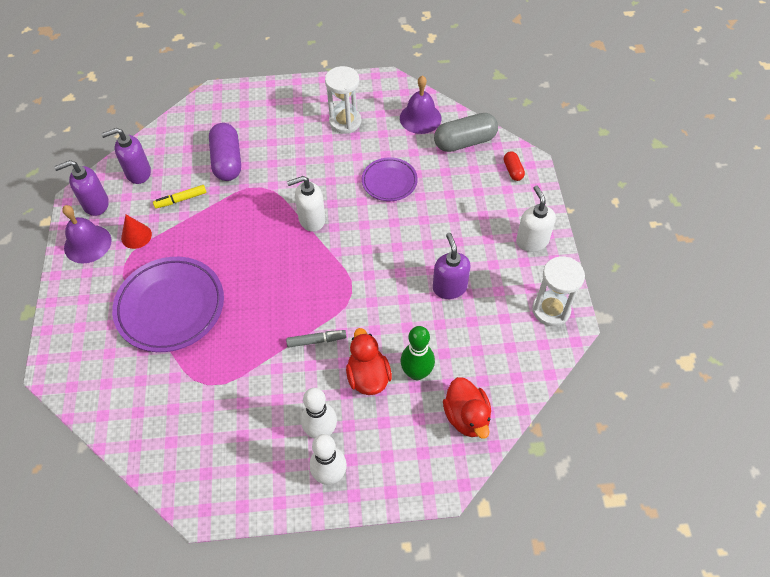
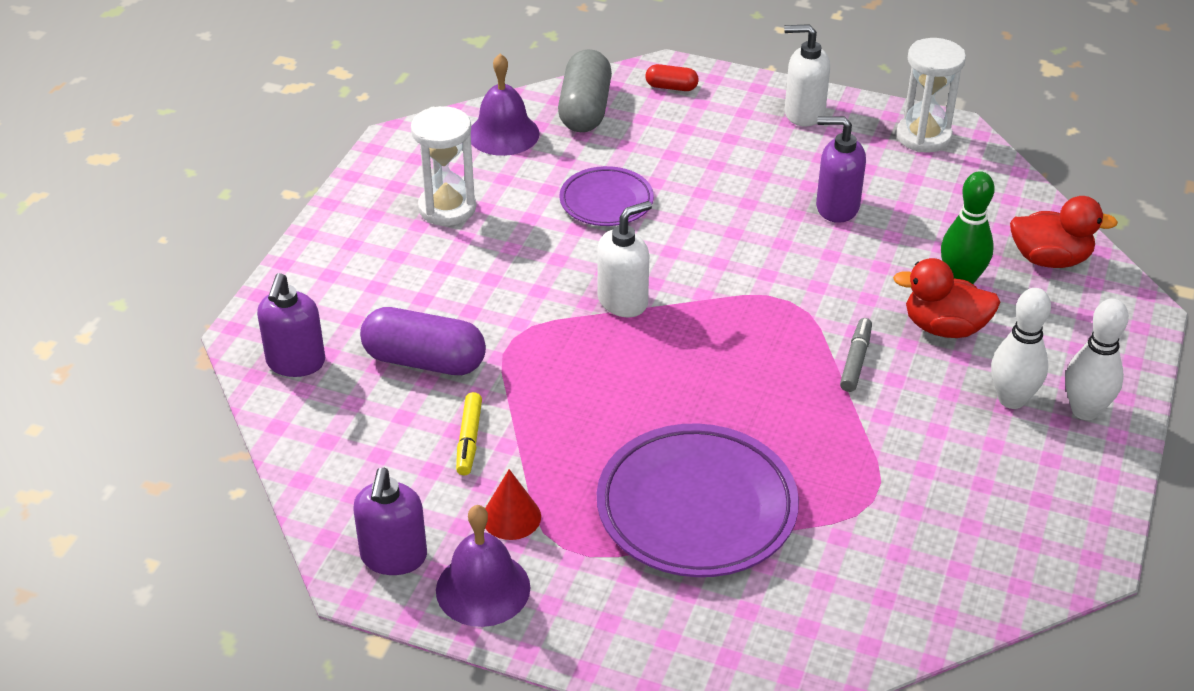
camera: 65 degrees left, 15 degrees down
(138, 173) = (361, 481): purple soap dispenser -> purple soap dispenser (295, 363)
(311, 219) = (623, 301): white soap dispenser -> white soap dispenser turned 135 degrees counterclockwise

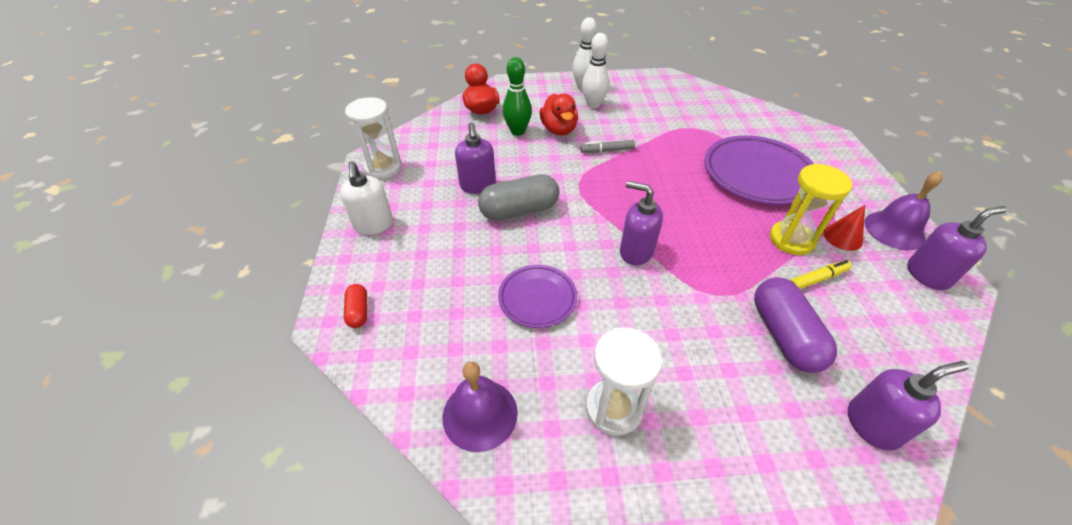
camera: 115 degrees left, 5 degrees up
(544, 458) = (791, 240): none -> yellow hourglass
(585, 109) = (414, 362): grey capsule -> grey capsule (519, 210)
(623, 301) = (635, 252): white soap dispenser -> purple soap dispenser

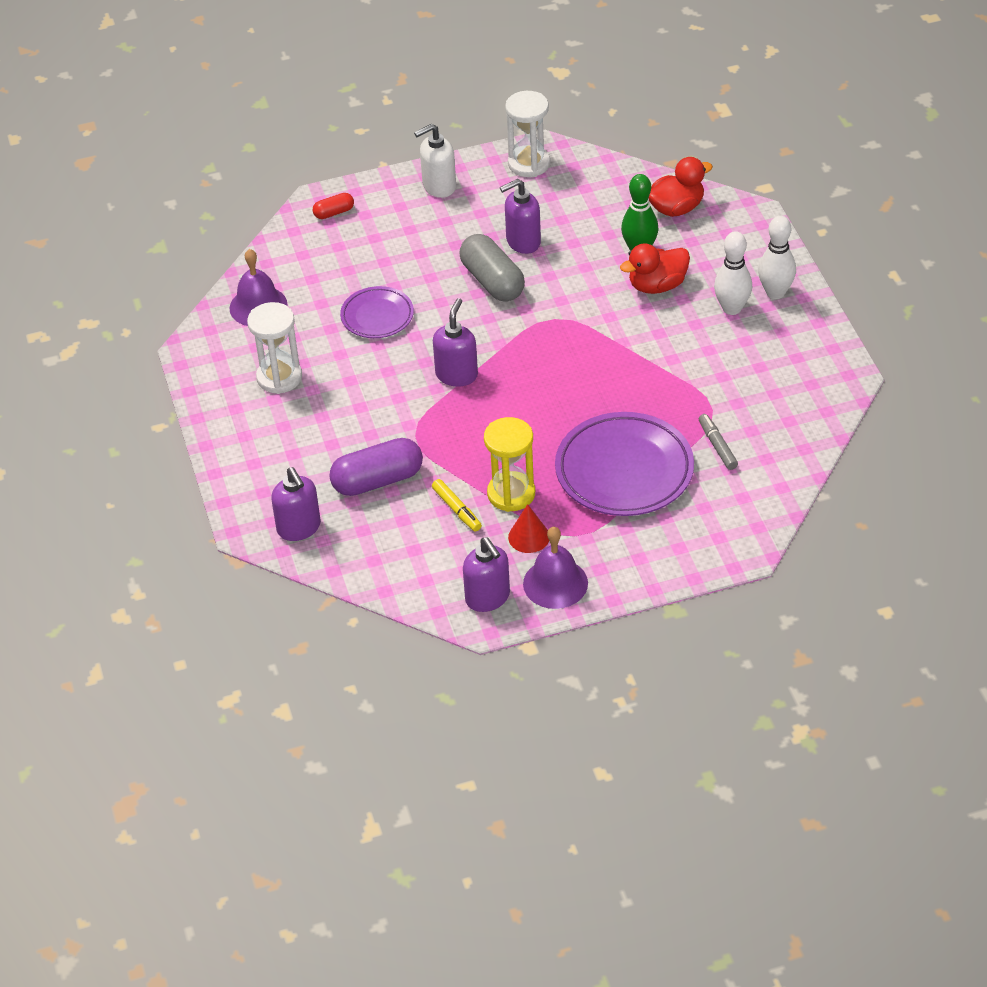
camera: 80 degrees right, 0 degrees up
(607, 150) = (627, 334): grey marker -> grey marker (717, 446)

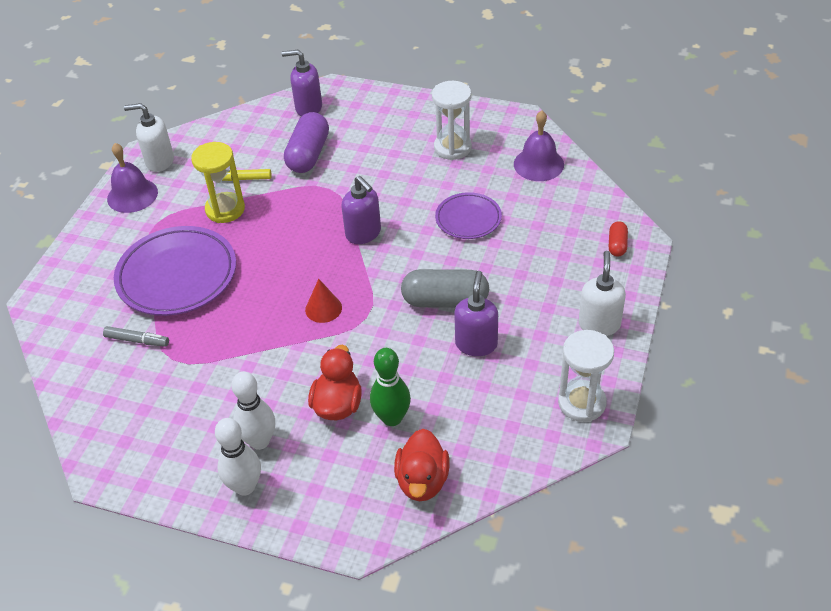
camera: 125 degrees right, 0 degrees up
(488, 598) = (159, 161): purple soap dispenser -> white soap dispenser
(529, 537) = (181, 201): red cone -> red cone (323, 308)

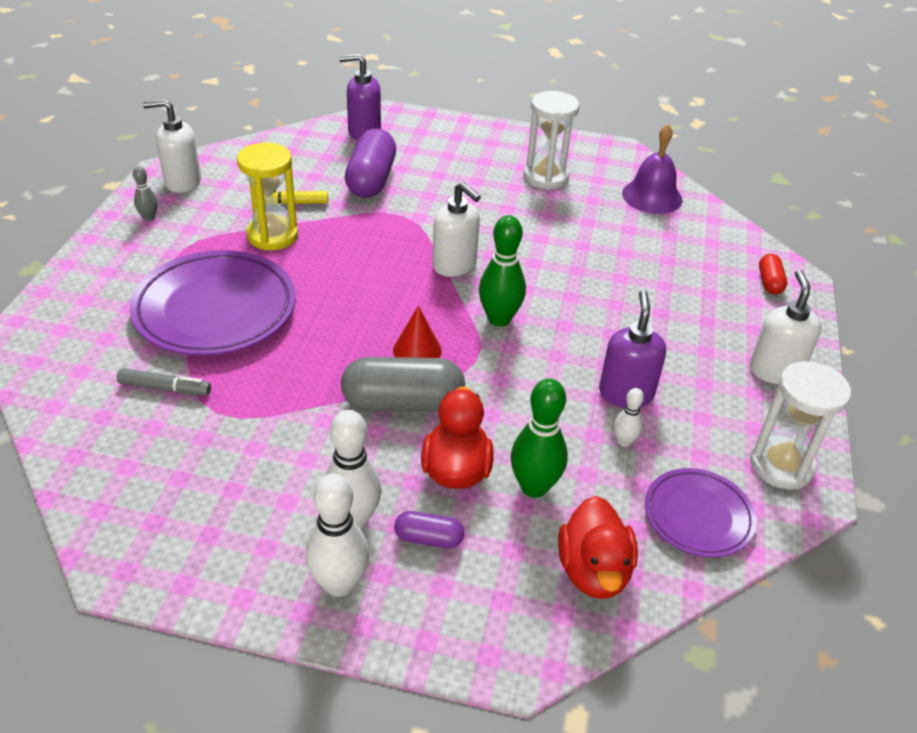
camera: 10 degrees left, 5 degrees down
(132, 195) = (149, 217): purple bell -> grey bowling pin
(310, 455) = (428, 538): none -> purple capsule
(363, 233) = (454, 265): purple soap dispenser -> white soap dispenser
(390, 281) = (499, 319): none -> green bowling pin
(445, 301) = (574, 342): grey capsule -> grey capsule (402, 403)
(466, 383) = (624, 441): none -> white bowling pin
(468, 219) = (582, 251): purple plate -> purple plate (698, 516)

